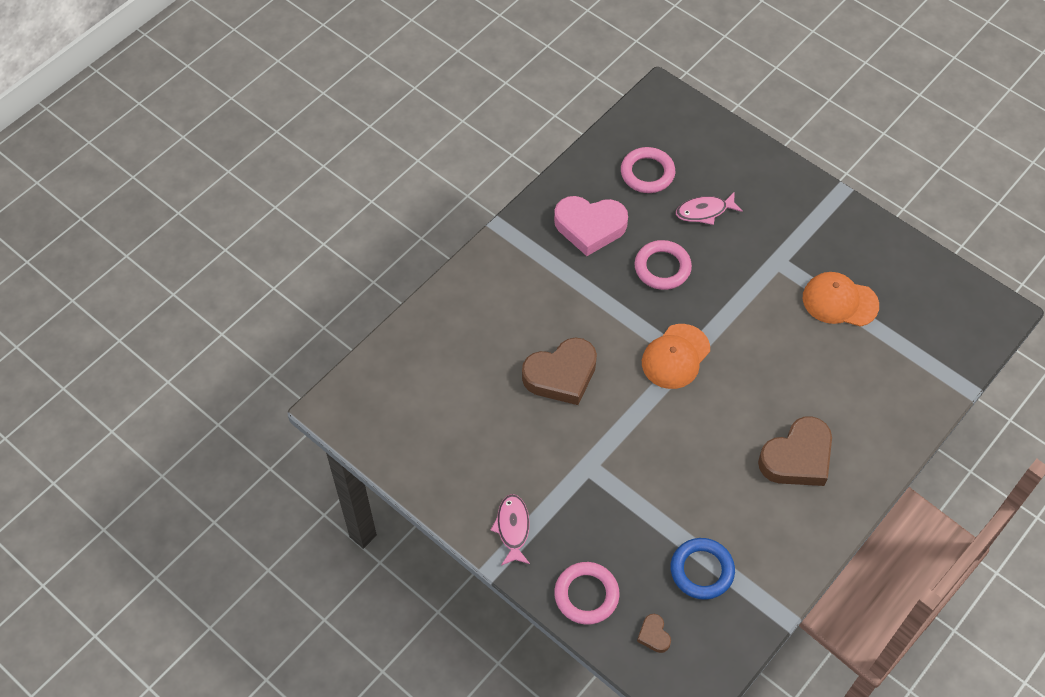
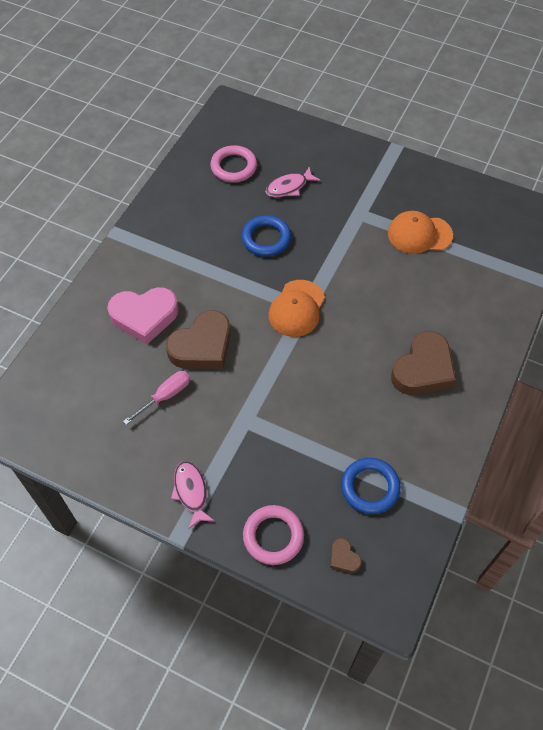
camera: 15 degrees left, 0 degrees up
(509, 421) = (165, 396): none -> pink screwdriver
(590, 227) = (196, 219): pink heart -> pink heart (144, 317)
(662, 268) = (266, 238): pink ring -> blue ring

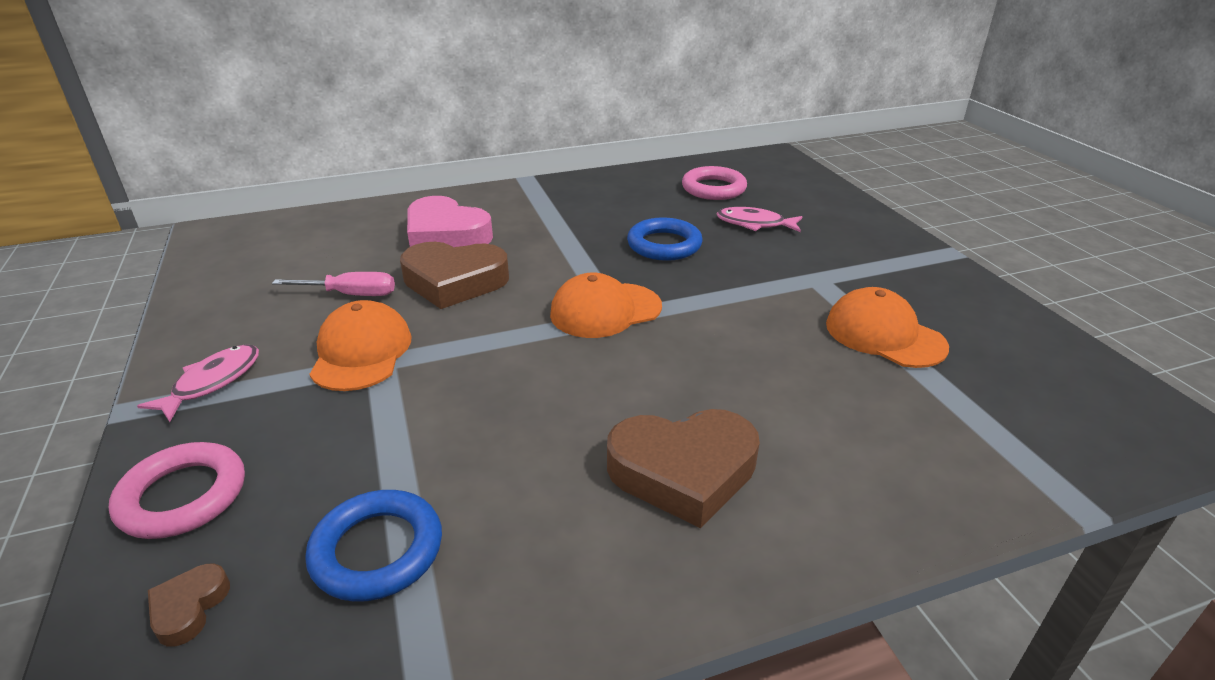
camera: 45 degrees right, 25 degrees down
(228, 421) = (361, 352): none -> orange cap

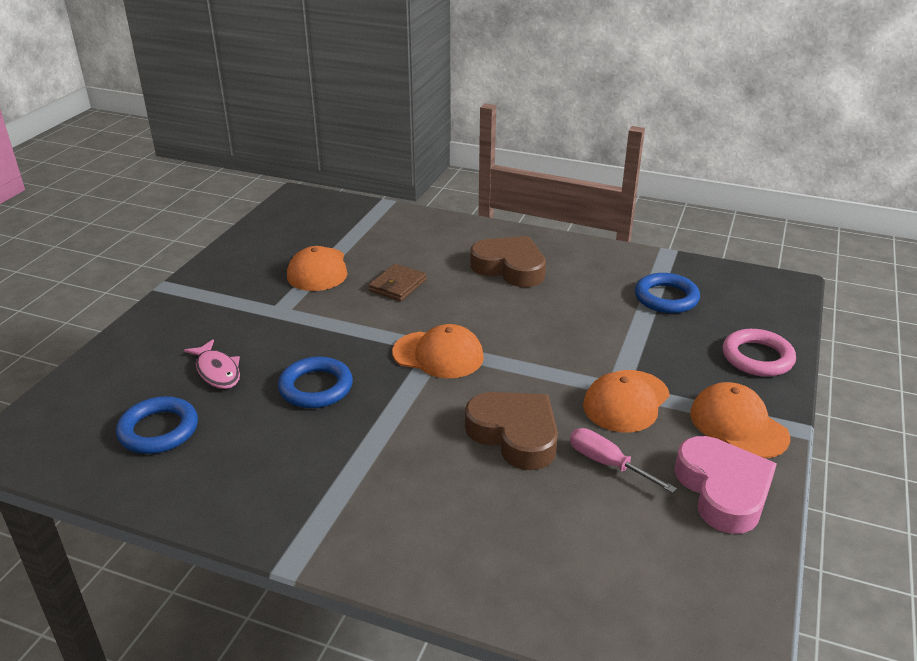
camera: 140 degrees left, 0 degrees up
(189, 608) = (753, 312): brown heart -> none
(212, 382) = (738, 425): pink fish -> orange cap
(446, 235) = (472, 503): pink heart -> pink heart (723, 490)
(713, 188) = (158, 430): pink ring -> blue ring
(770, 361) = (397, 285): none -> brown wallet

